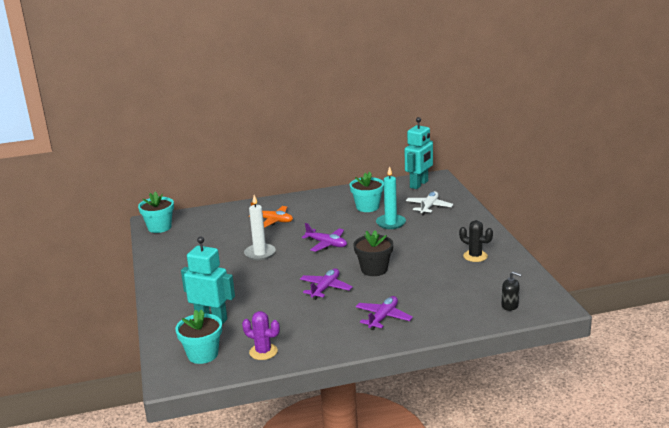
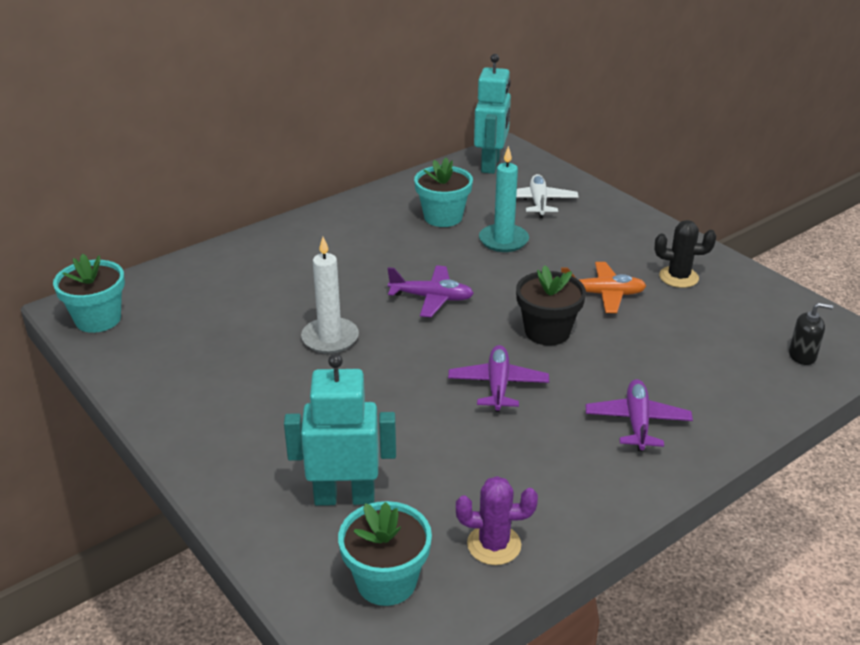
camera: 25 degrees left, 10 degrees up
(273, 221) = (304, 269): orange plane -> orange plane (603, 294)

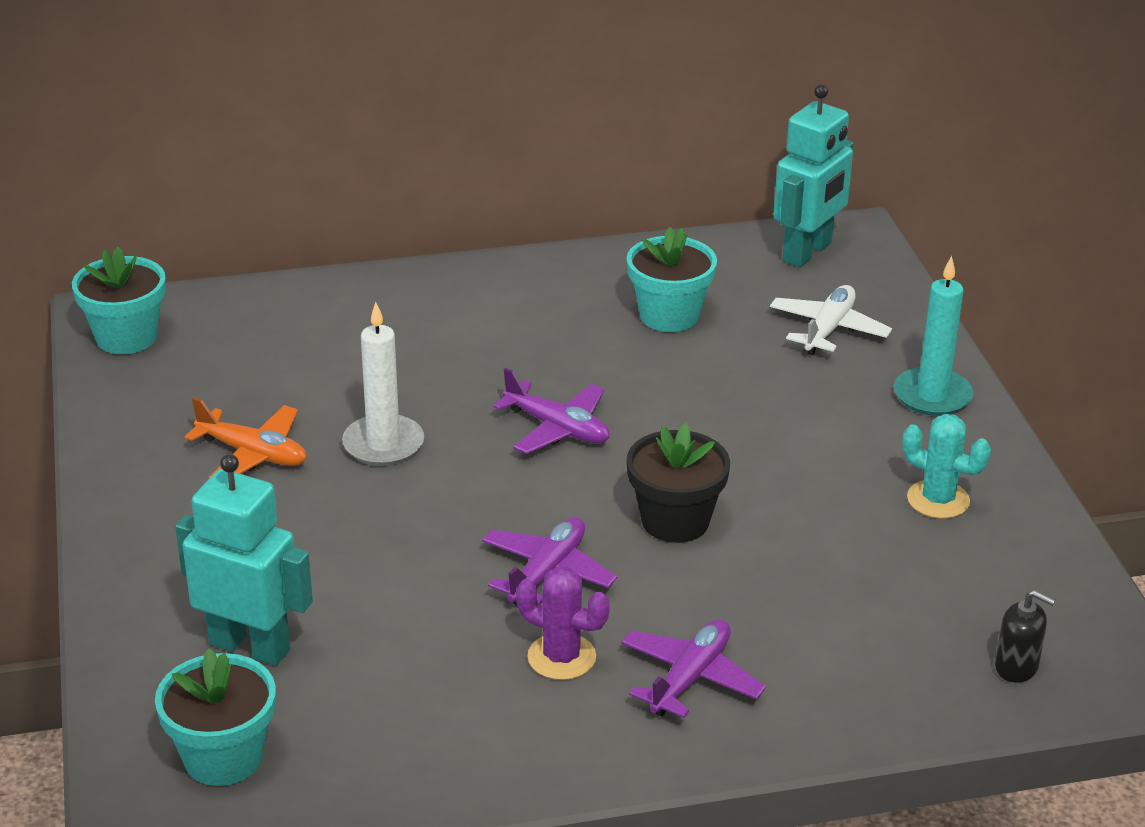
camera: 25 degrees right, 0 degrees up
(494, 545) = (378, 762): purple cactus -> purple cactus (561, 657)
(503, 240) = (726, 374): turquoise candle -> turquoise candle (932, 396)
(603, 294) = (801, 492): orange plane -> orange plane (253, 454)
(678, 277) = (938, 500): black cactus -> turquoise cactus

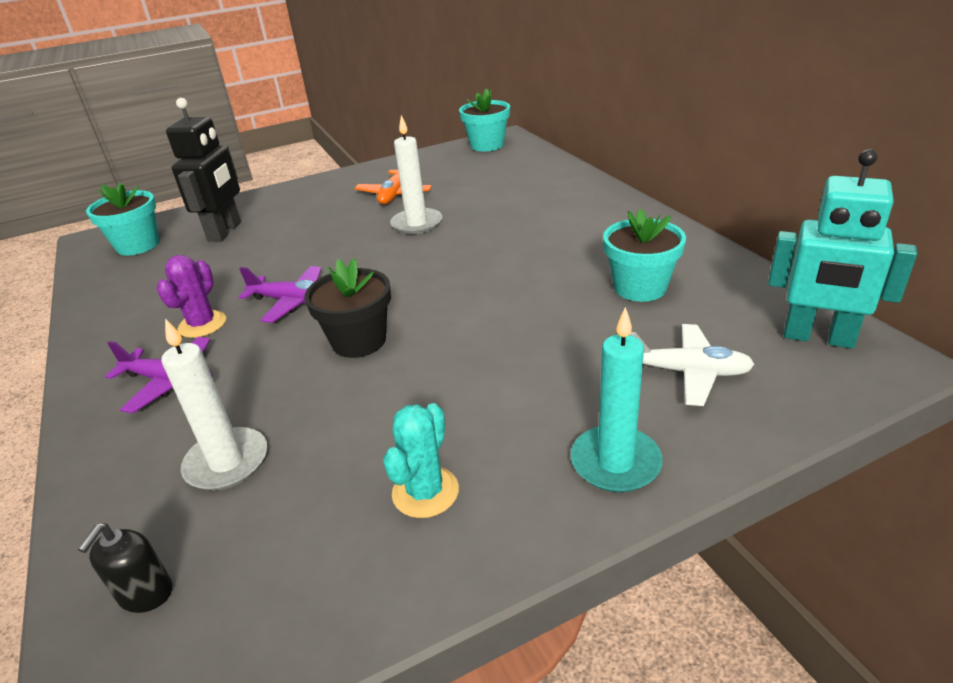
camera: 80 degrees right, 0 degrees up
(250, 646) = (225, 231): turquoise robot -> black robot
(557, 428) = (458, 273): purple plane -> none
(859, 623) = (227, 462): none -> white candle

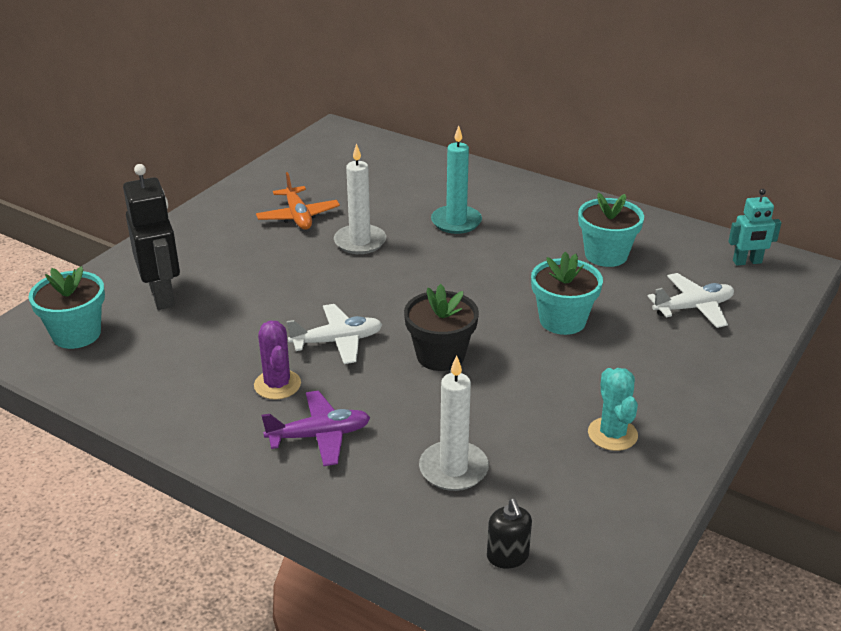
camera: 35 degrees left, 0 degrees up
(293, 301) = (337, 341): purple plane -> white plane
(487, 145) = (328, 143): turquoise flower pot -> turquoise flower pot (562, 320)
(615, 462) = (704, 377): turquoise candle -> turquoise candle (456, 222)
(818, 338) = (747, 262): turquoise robot -> turquoise robot, size x0.59

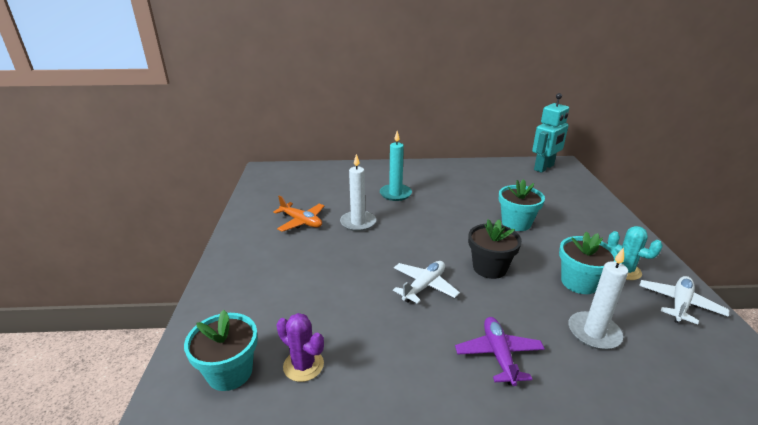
camera: 35 degrees left, 5 degrees down
(162, 295) = (268, 309): black robot -> none
(277, 385) = (427, 333): purple cactus -> purple cactus (303, 365)
(319, 436) = (498, 355): purple plane -> purple plane turned 45 degrees counterclockwise
(507, 556) = (697, 371): black soap dispenser -> none
(606, 255) = (486, 185): turquoise flower pot -> turquoise flower pot (579, 282)
(693, 308) = (556, 195): white plane -> white plane (679, 304)
(747, 262) = (544, 168): turquoise robot -> turquoise robot, size x1.69

